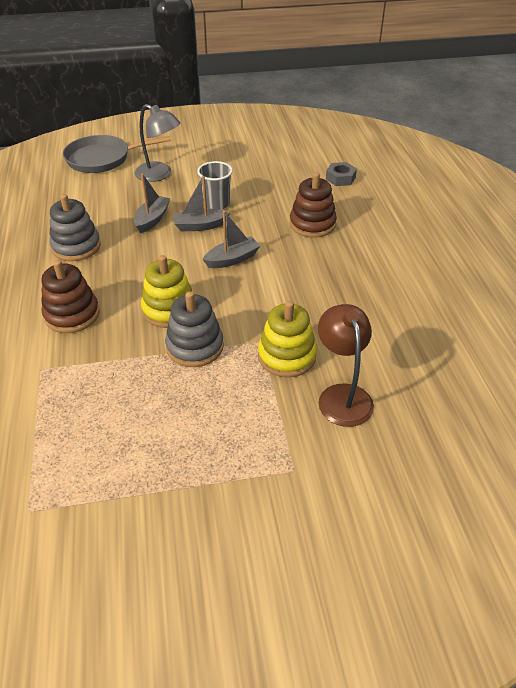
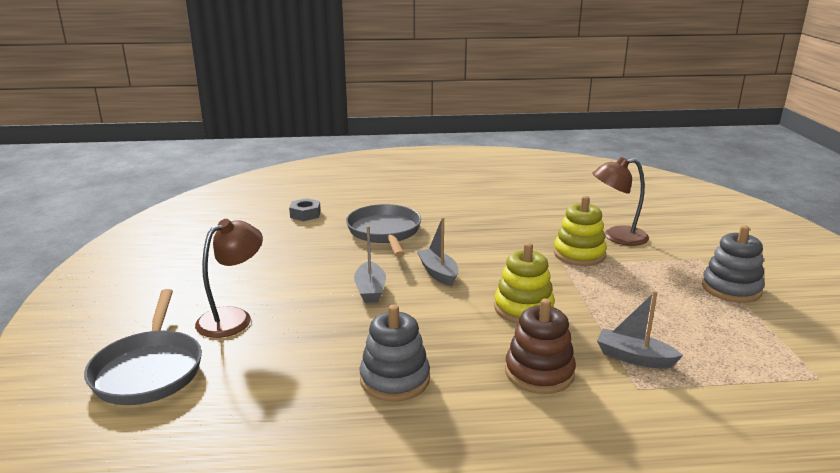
camera: 85 degrees left, 20 degrees down
(152, 219) = (345, 321): grey boat -> grey boat (634, 358)
(159, 175) = (233, 318): grey lamp -> brown lamp
(195, 346) = (577, 295): grey stacking toy -> grey stacking toy (731, 289)
(216, 204) = (326, 279): grey cup -> none
(312, 224) = (385, 232): brown stacking toy -> grey pan

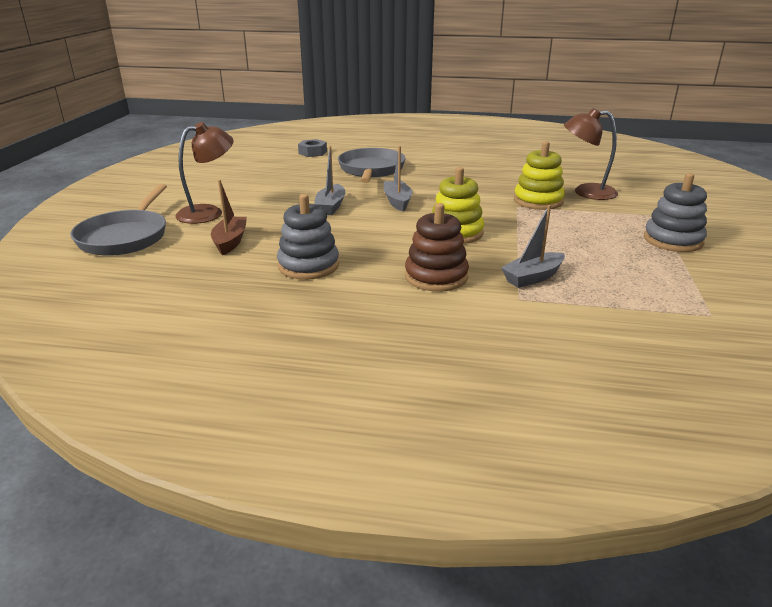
camera: 15 degrees right, 5 degrees up
(284, 358) = (230, 242): none -> brown boat
(634, 358) = (532, 277): grey boat -> grey boat turned 75 degrees counterclockwise

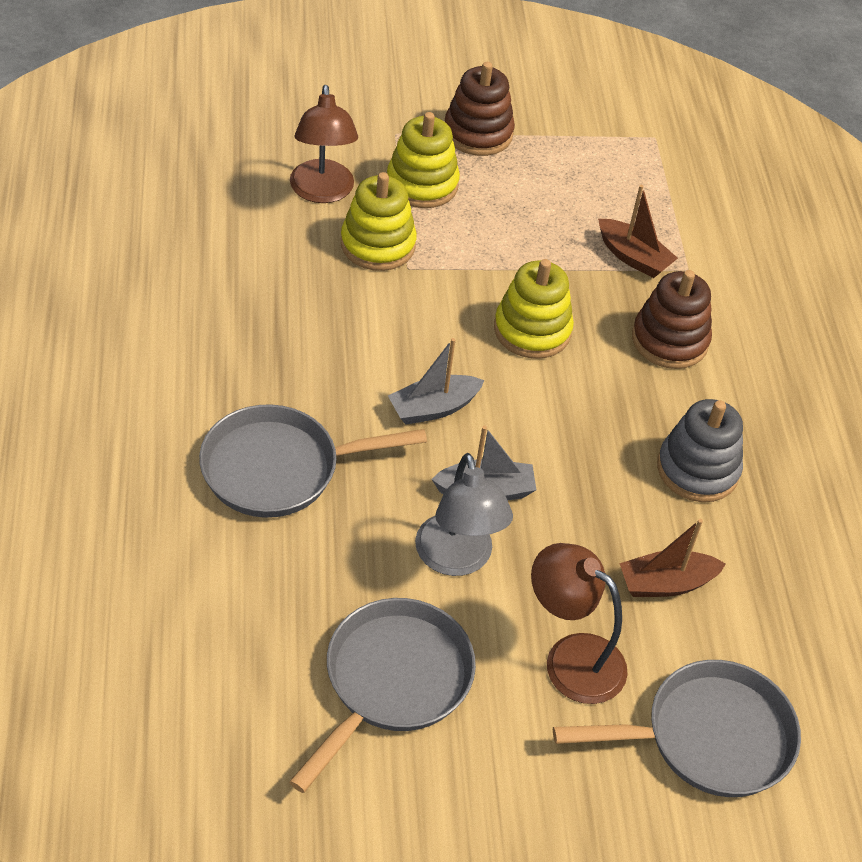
camera: 110 degrees left, 20 degrees up
(235, 179) = (392, 681): none -> grey pan
(291, 196) = (457, 559): none -> grey lamp
(312, 152) = (180, 594): grey nut -> none
(532, 277) = (633, 257): grey boat -> brown boat
(603, 217) = (422, 184): none -> yellow stacking toy
(673, 240) = (478, 133): grey stacking toy -> brown stacking toy

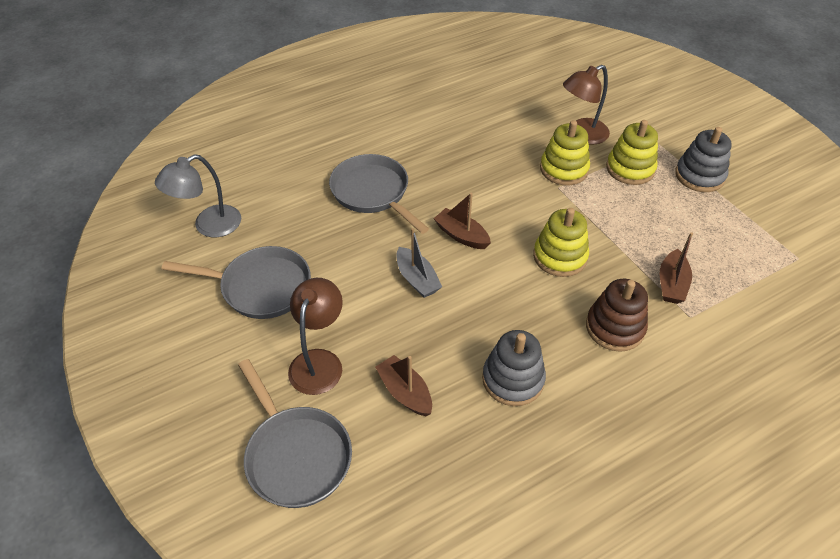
camera: 70 degrees right, 0 degrees up
(433, 408) = (461, 235): grey boat -> brown boat
(457, 559) = (359, 284): grey lamp -> grey lamp (209, 226)
(478, 133) = (699, 176): brown stacking toy -> grey stacking toy

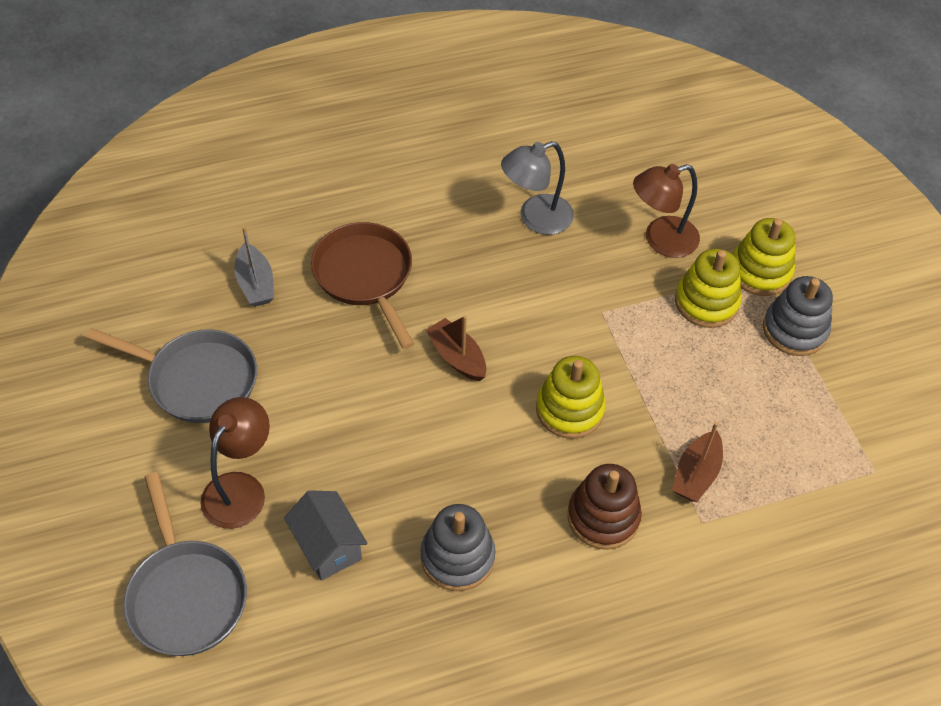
camera: 10 degrees right, 5 degrees up
(209, 226) = (155, 285): grey lamp -> grey lamp (535, 218)
(373, 193) = (365, 276): grey pan -> brown pan
(405, 392) = (328, 546): brown boat -> grey house
(417, 279) = (384, 406): grey boat -> grey boat (255, 284)
(564, 169) = (619, 287): yellow stacking toy -> yellow stacking toy (760, 271)

